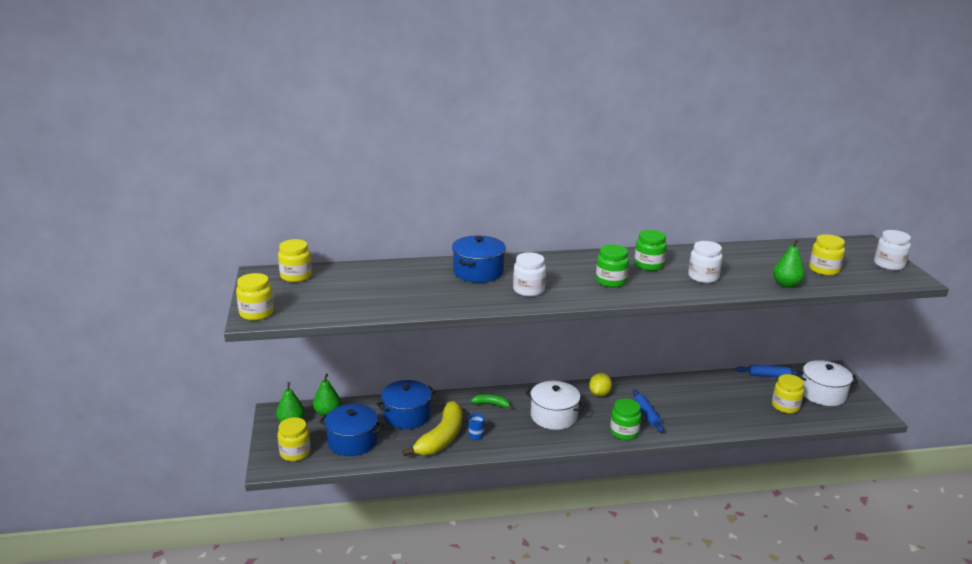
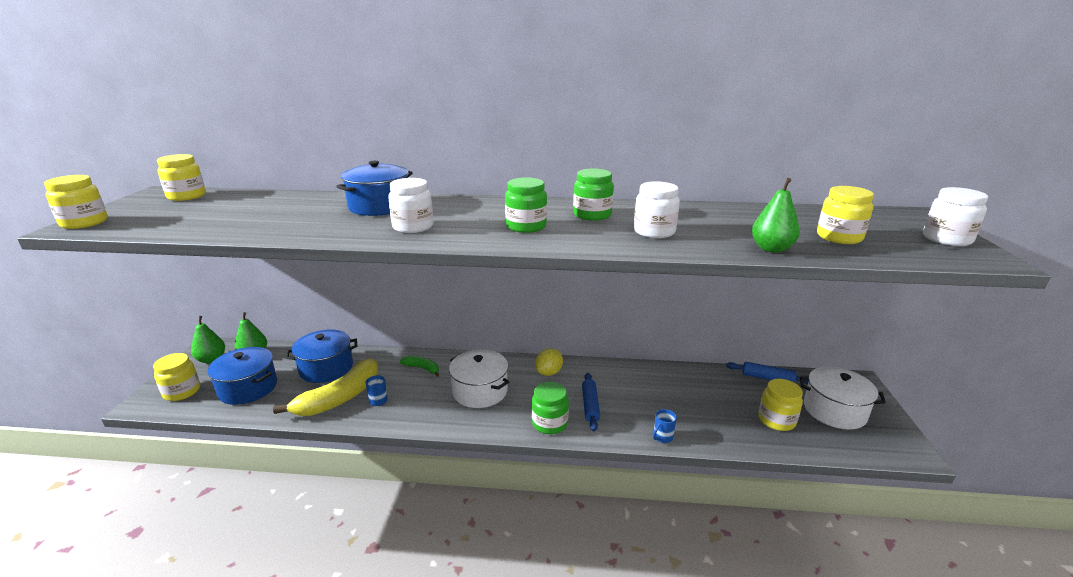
camera: 15 degrees right, 0 degrees up
(711, 430) = (662, 437): none -> blue mug

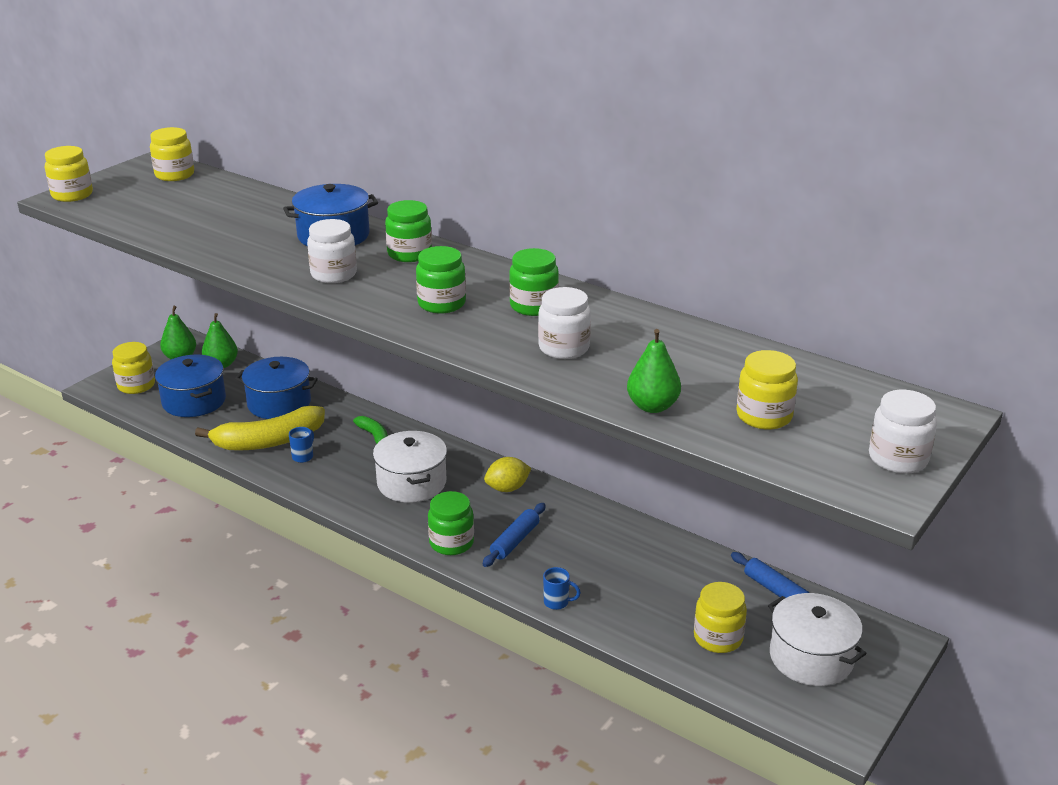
camera: 30 degrees right, 5 degrees up
(456, 206) = (409, 254): none -> green jar
(662, 437) = (557, 602): blue mug -> blue mug turned 150 degrees counterclockwise

